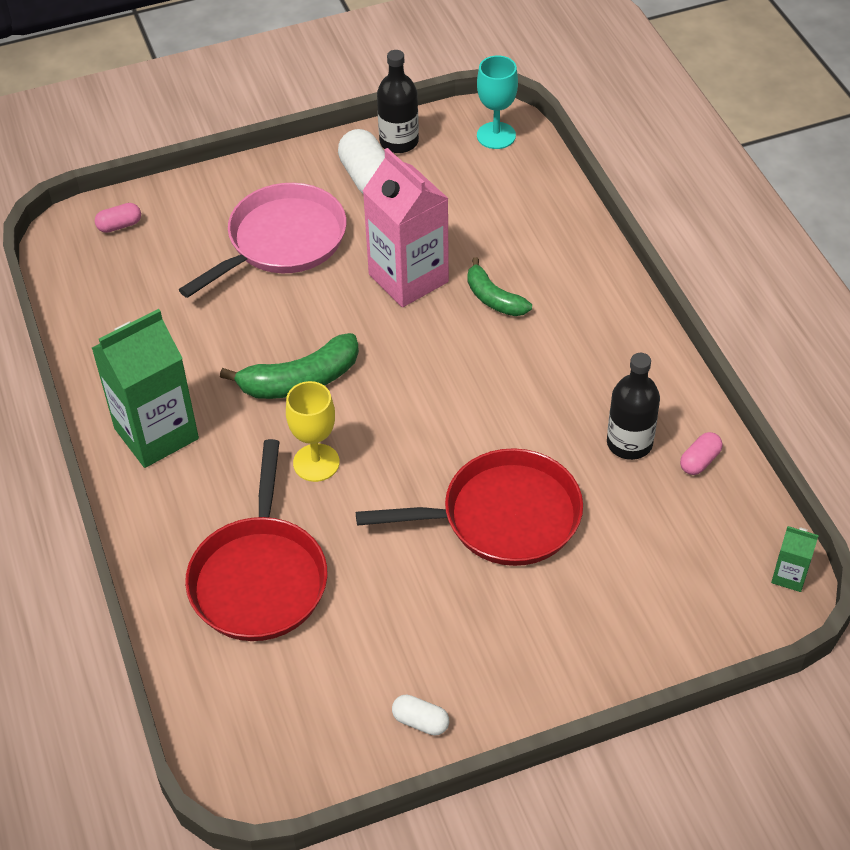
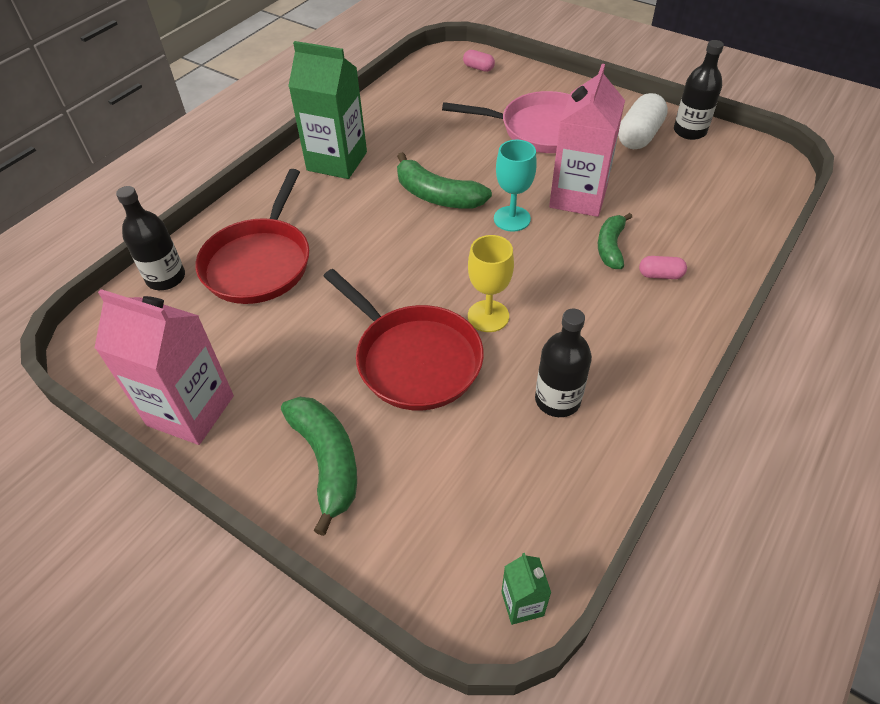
camera: 55 degrees right, 0 degrees up
(205, 673) = (166, 278): none -> black bottle
(259, 578) = (259, 262): red pan -> red pan turned 45 degrees counterclockwise
(316, 463) = (376, 238): yellow goblet -> yellow goblet (488, 316)
(420, 721) = (191, 410): white capsule -> pink carton
(496, 135) = (760, 169): turquoise goblet -> turquoise goblet (512, 219)
(566, 638) = (327, 461): none -> green banana
(699, 461) = (586, 459): pink capsule -> pink capsule (660, 275)

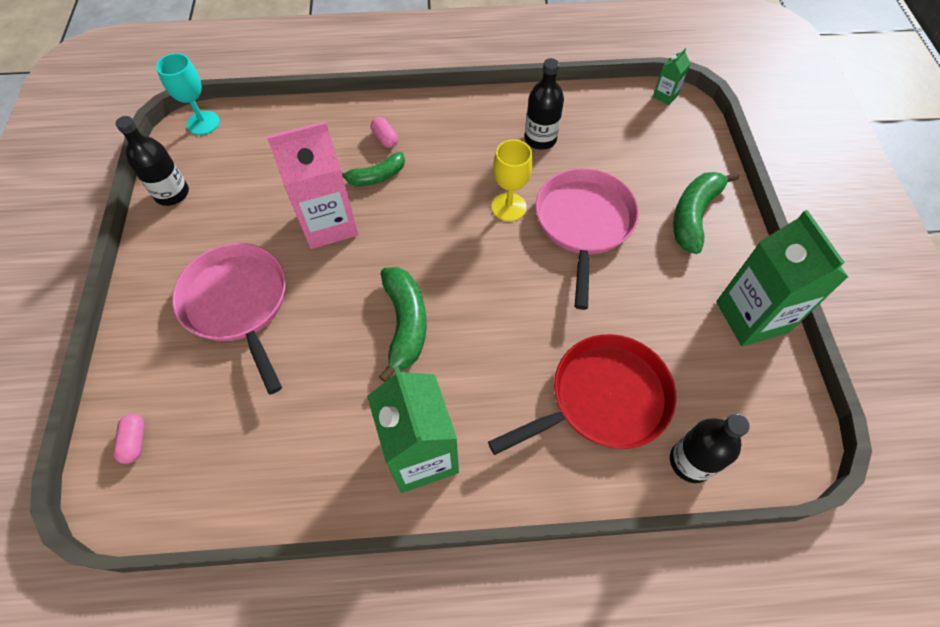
camera: 130 degrees left, 10 degrees up
(191, 410) = (751, 317): pink carton -> green carton
(414, 359) = (583, 223): red pan -> pink pan
(512, 219) = (392, 252): turquoise goblet -> turquoise goblet (203, 123)
(639, 136) = (202, 224): white capsule -> none

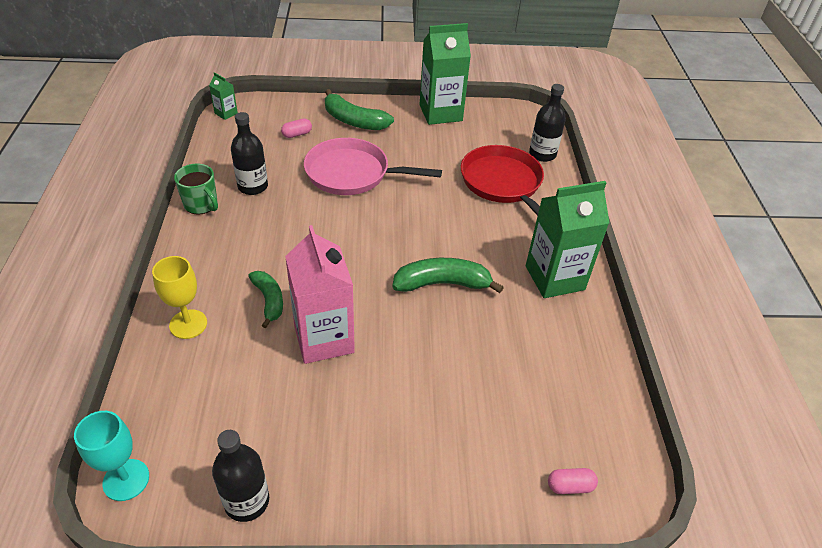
camera: 90 degrees left, 15 degrees down
(238, 304) = (415, 411): pink pan -> none
(385, 139) = (217, 293): pink capsule -> pink capsule (297, 134)
(504, 105) = (201, 204): none -> green mug
(509, 207) = (327, 213): yellow goblet -> yellow goblet (188, 324)

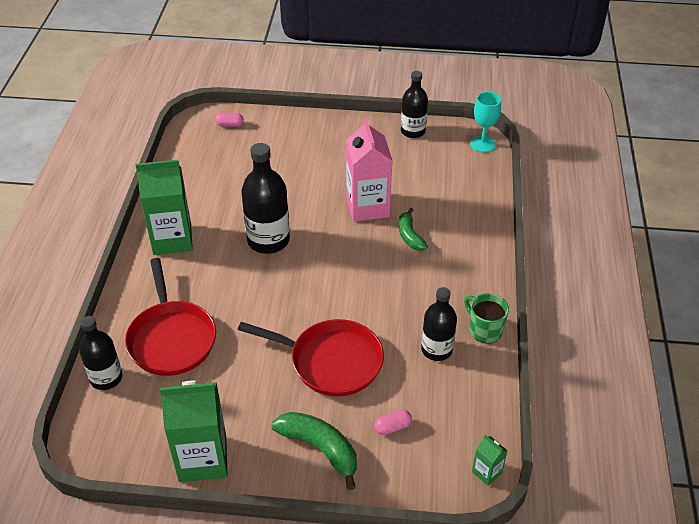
camera: 170 degrees left, 0 degrees up
(188, 324) = (469, 223): yellow goblet -> none
(352, 173) = (331, 361): pink pan -> red pan
(442, 283) = (268, 240): green banana -> black bottle

